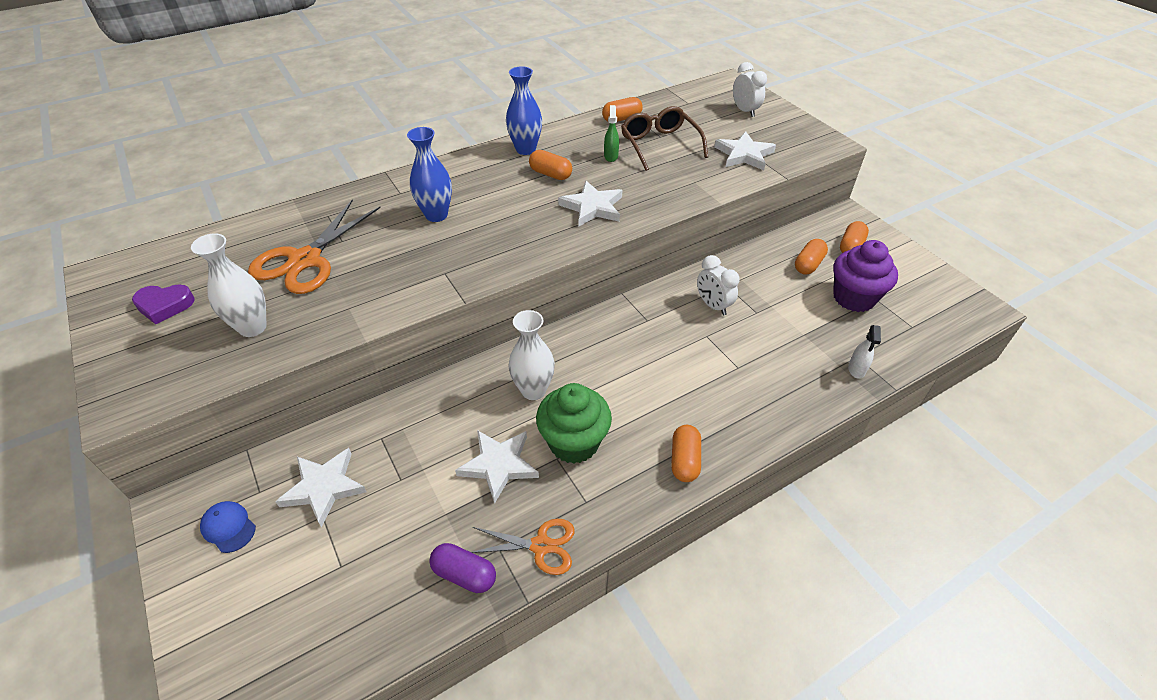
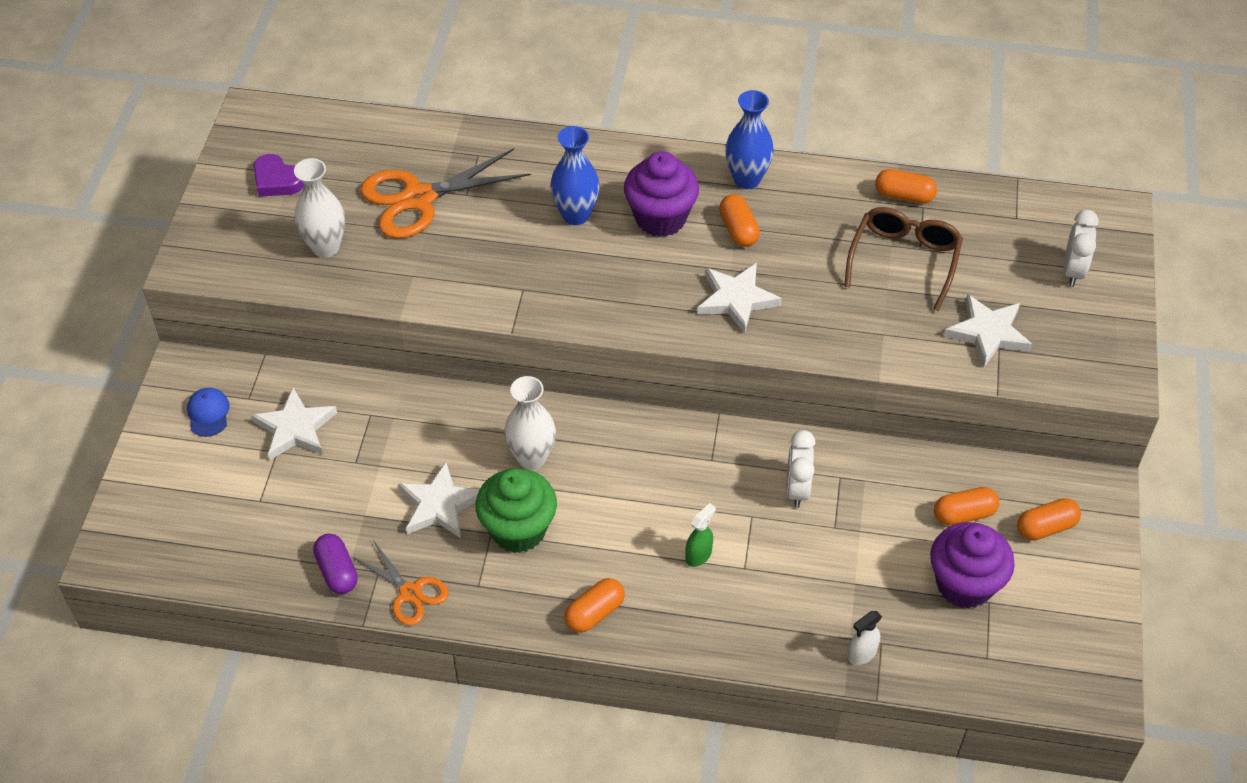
camera: 40 degrees right, 5 degrees up
(495, 191) = (660, 218): none -> purple cupcake
(611, 156) = (829, 244): green spray bottle -> green spray bottle (698, 555)

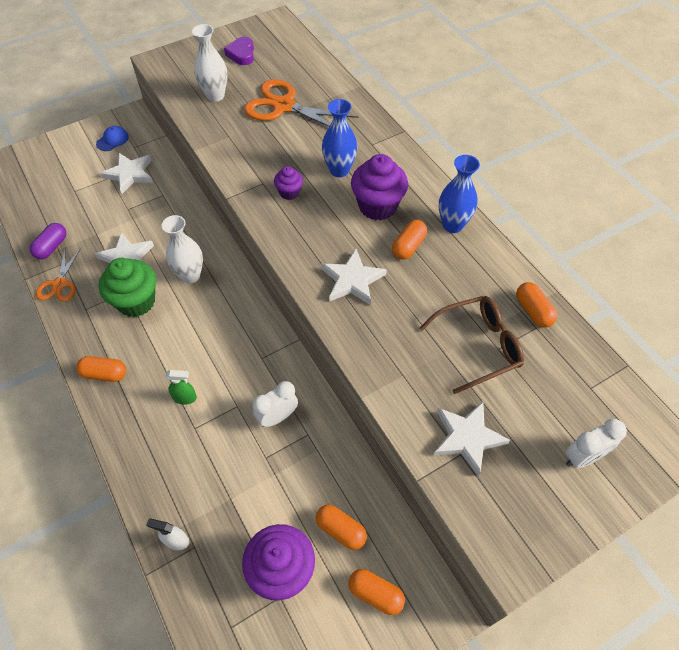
camera: 50 degrees right, 5 degrees up
(563, 275) = (289, 193): none -> purple cupcake

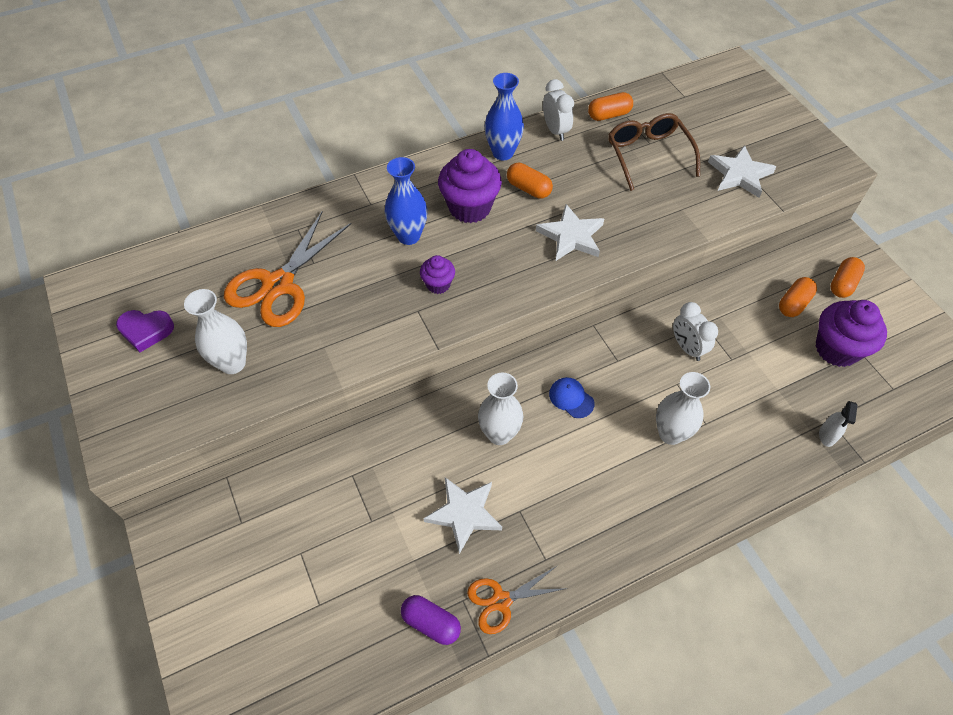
camera: 85 degrees left, 0 degrees up
(59, 284) = (501, 601): orange scissors -> orange scissors turned 150 degrees clockwise
(104, 374) = (643, 524): orange capsule -> none
(112, 140) = (216, 557): blue cap -> blue cap (571, 398)
(130, 174) = (300, 523): white star -> none
(136, 302) = (536, 495): green cupcake -> none
(185, 398) = (670, 433): green spray bottle -> white vase
(583, 457) = (746, 112): white clock -> white clock (555, 131)

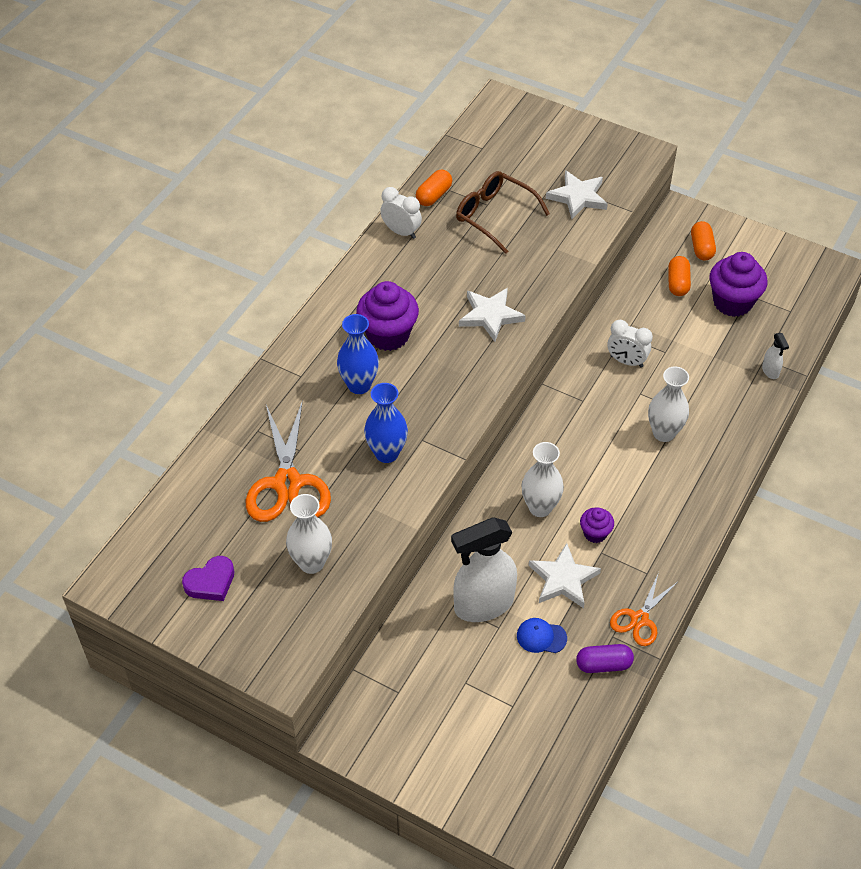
camera: 35 degrees left, 5 degrees down
(376, 491) = (483, 604): none -> white spray bottle
(438, 284) = (419, 410): purple cupcake -> purple cupcake (595, 533)
(503, 153) = (373, 274): blue vase -> blue vase (386, 453)
(528, 189) = (422, 294): orange capsule -> none
(571, 398) = (571, 449): blue cap -> blue cap (541, 637)

